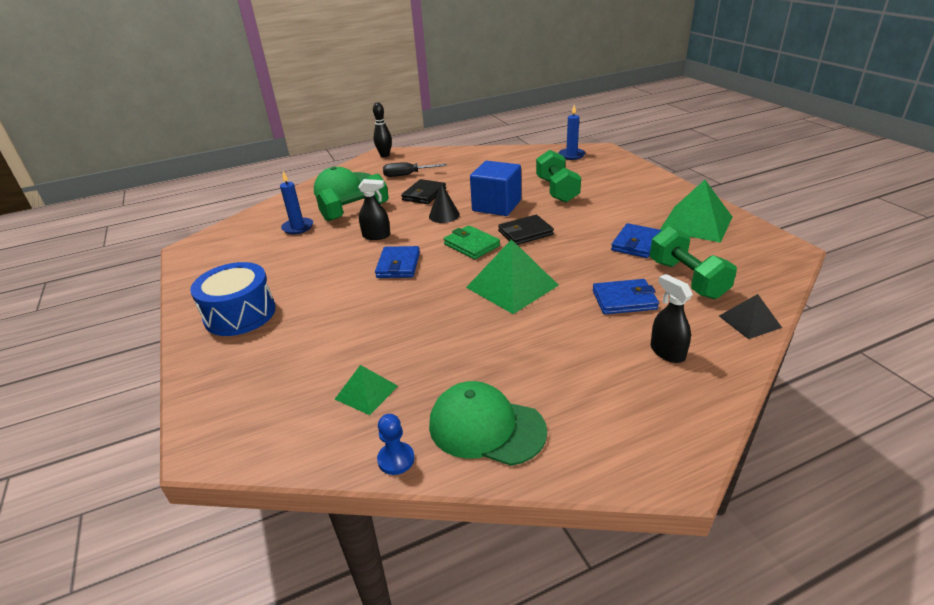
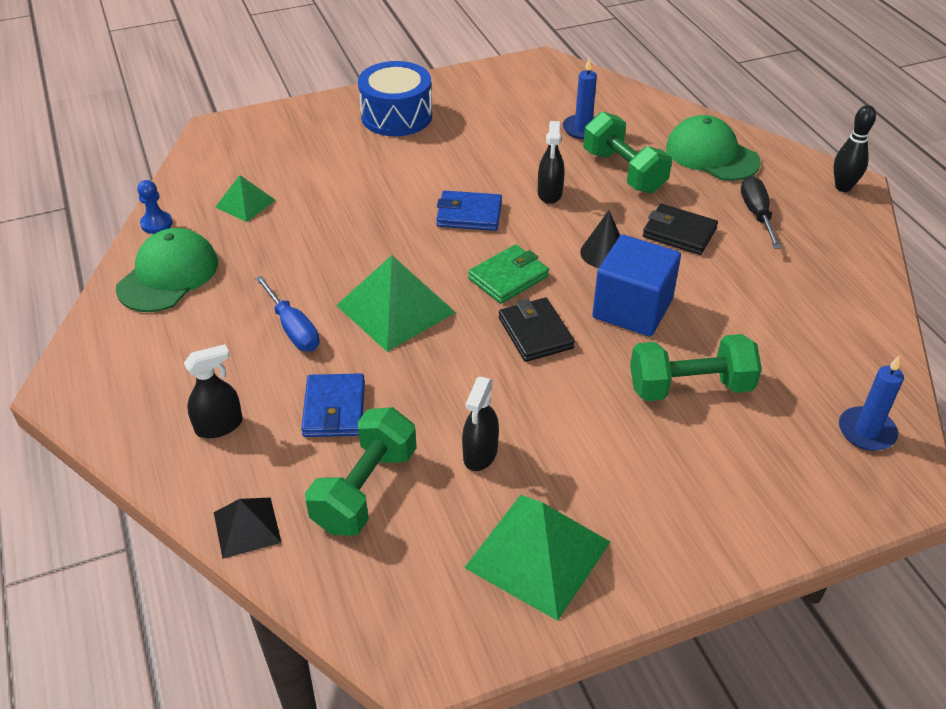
camera: 90 degrees right, 10 degrees up
(545, 332) = (293, 328): none -> blue screwdriver
(636, 244) = (480, 454): blue wallet -> black spray bottle
(687, 279) = (365, 489): green dumbbell -> green dumbbell turned 45 degrees counterclockwise

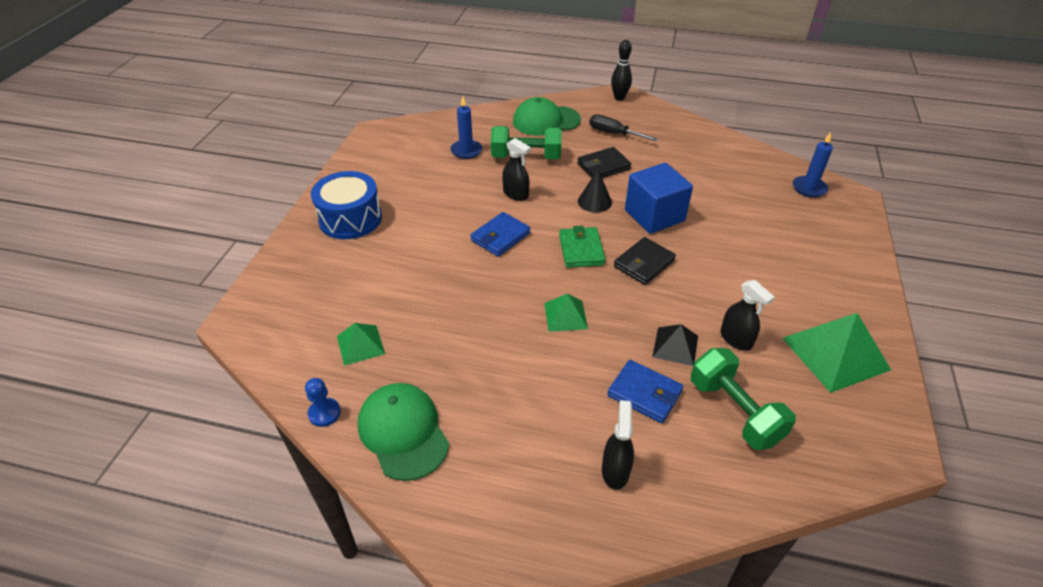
camera: 55 degrees left, 0 degrees up
(247, 527) = (734, 496): black pyramid -> black pyramid (675, 346)
(293, 328) = (539, 380): blue screwdriver -> none
(396, 308) = (565, 315): green pyramid -> green pyramid, size x0.56
(535, 333) = (644, 263): black wallet -> black wallet turned 60 degrees counterclockwise
(690, 387) = (736, 228): green dumbbell -> none

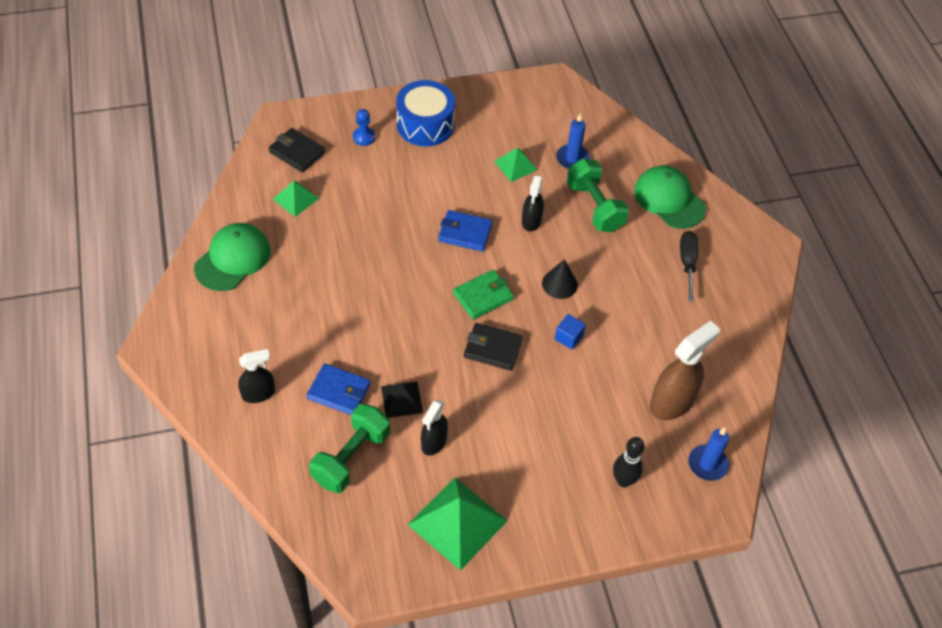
camera: 60 degrees right, 10 degrees up
(324, 413) = (227, 209): blue pawn -> blue pawn (364, 137)
(565, 315) = (395, 313): green pyramid -> green pyramid (515, 165)
(603, 166) = (622, 273): black wallet -> black wallet (297, 152)
(619, 98) = (764, 246): black bowling pin -> black bowling pin (623, 481)
(644, 393) = (339, 391): blue wallet -> blue wallet turned 75 degrees counterclockwise
(654, 215) = (568, 337): blue cube -> blue cube, size x0.46
(744, 185) = (672, 402): none -> brown spray bottle

